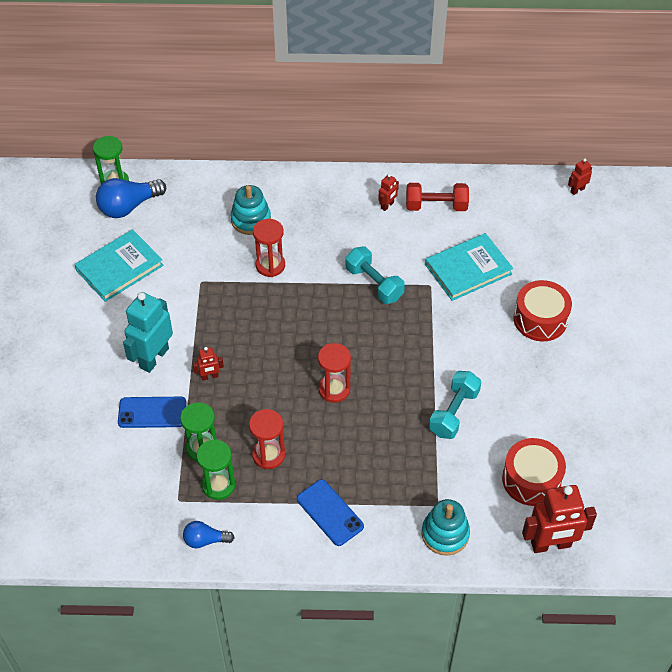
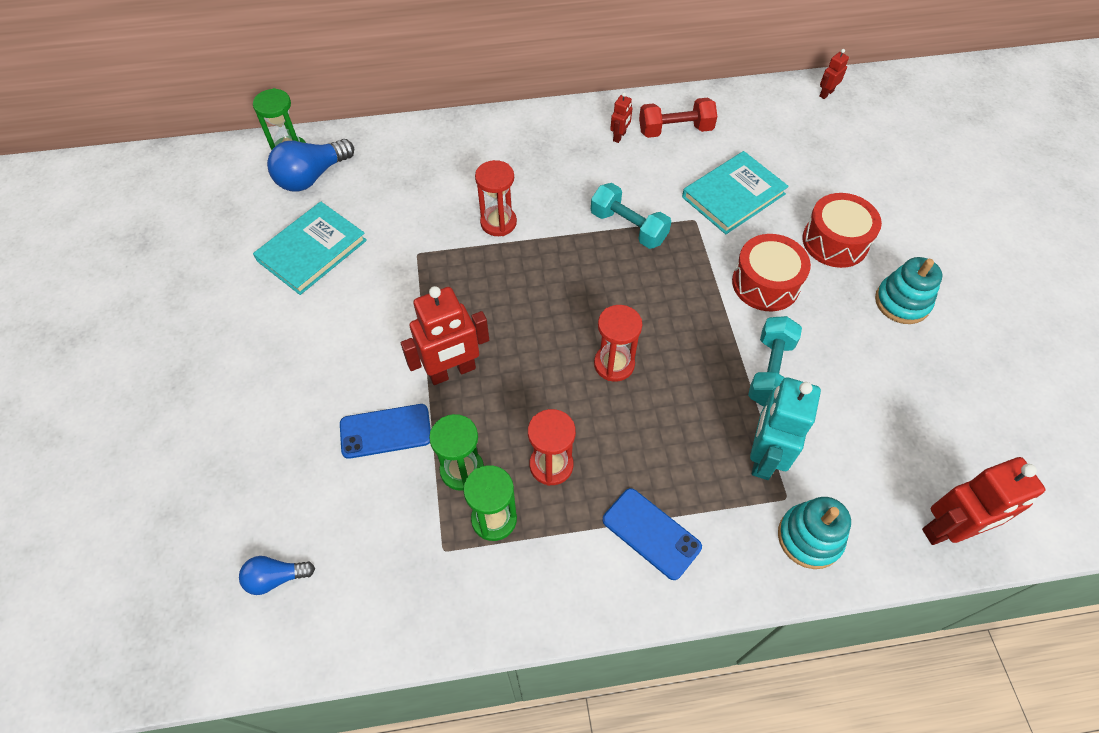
camera: 10 degrees left, 5 degrees up
(154, 358) = (375, 358): turquoise robot -> turquoise robot (763, 456)
(205, 540) = (492, 604): blue light bulb -> blue light bulb (276, 578)
(209, 376) = (452, 371): red robot -> red robot, size x2.11
(251, 220) = (463, 173): turquoise stacking toy -> turquoise stacking toy (902, 302)
(531, 479) = (893, 443): red drum -> red drum (765, 283)

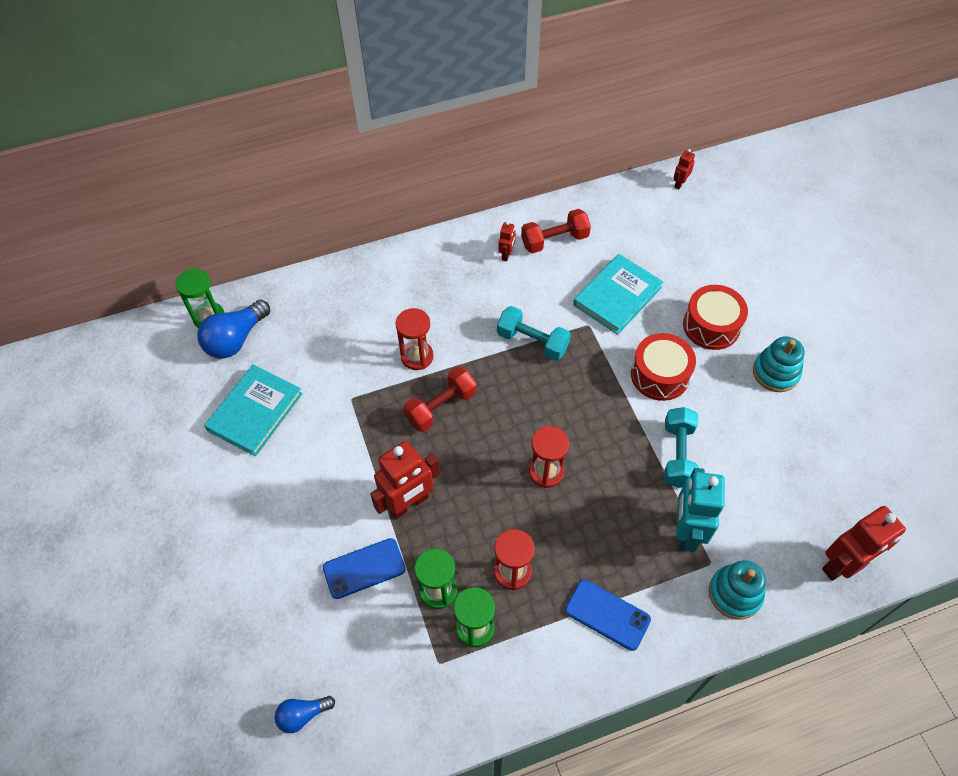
camera: 10 degrees left, 0 degrees up
(512, 277) = (441, 407): none -> red dumbbell

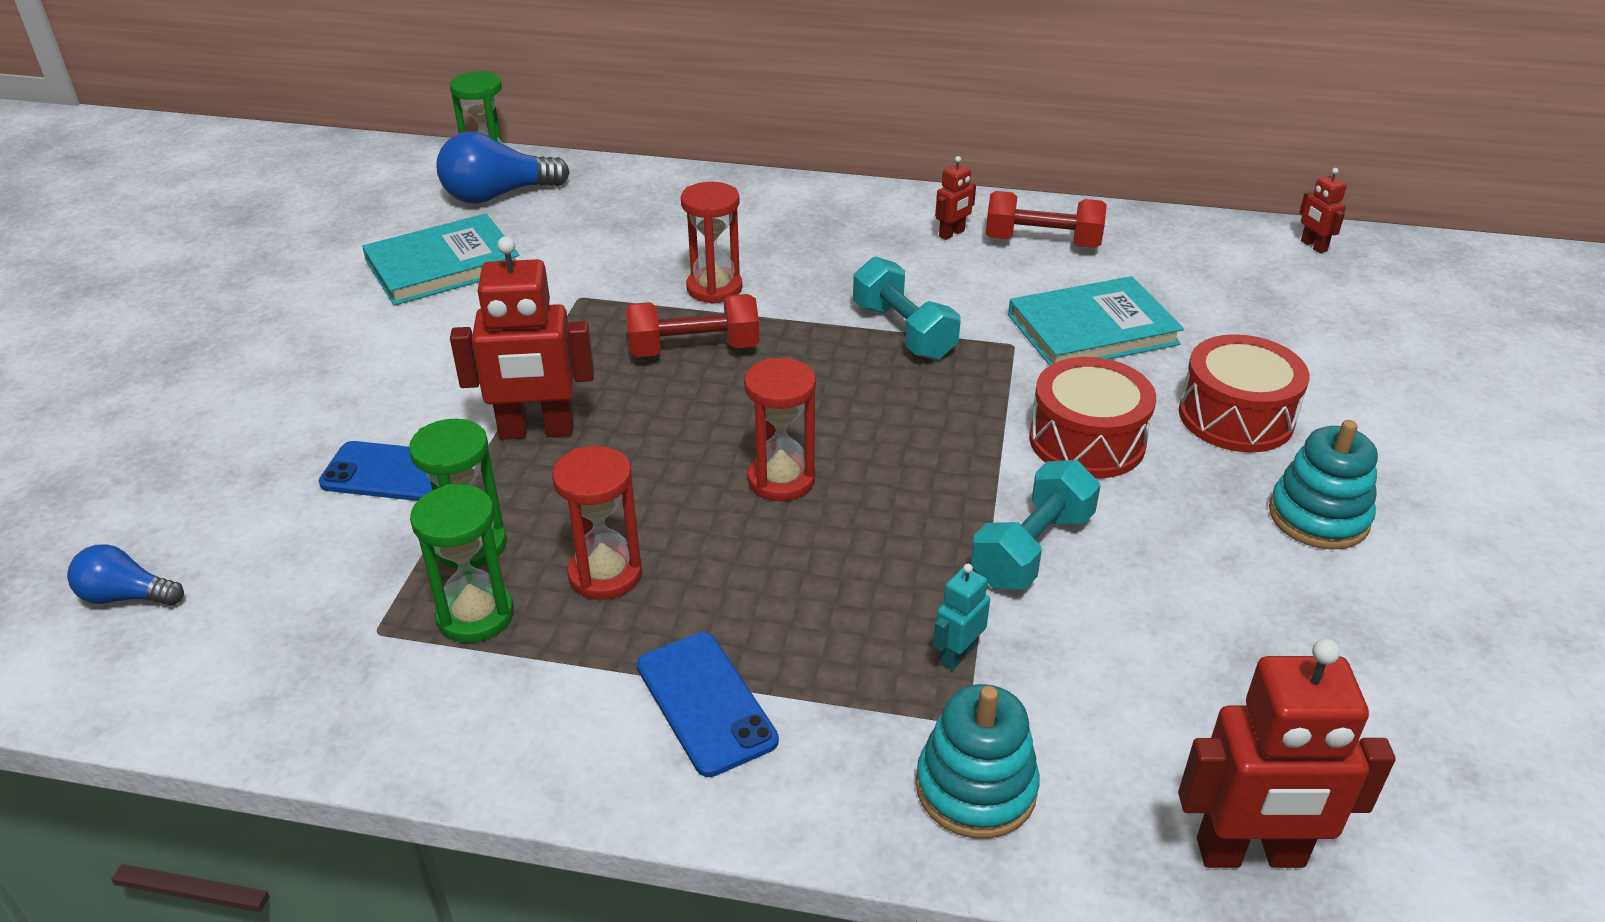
camera: 30 degrees right, 20 degrees down
(680, 183) = (1313, 246): red robot -> red robot turned 90 degrees counterclockwise
(686, 531) = (957, 655): turquoise robot -> turquoise robot, size x0.47

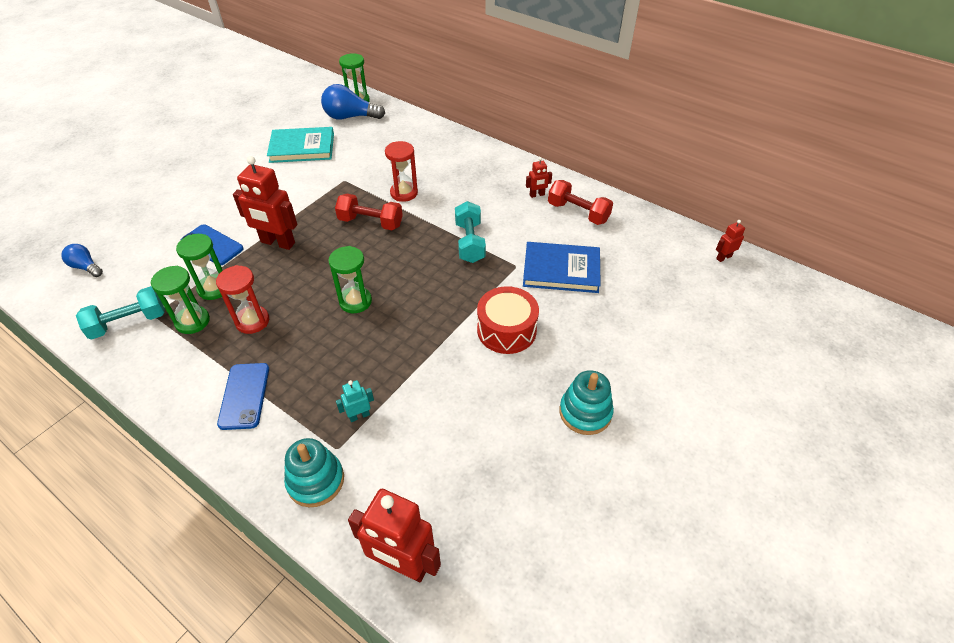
camera: 25 degrees right, 10 degrees up
(781, 480) = (355, 301): red hourglass -> green hourglass
(1032, 549) = (434, 377): turquoise dumbbell -> turquoise dumbbell (129, 323)
(1092, 329) = (561, 270): turquoise book -> blue book
(1236, 417) = (592, 343): red drum -> none
(1313, 246) = (723, 257): red robot -> red robot turned 60 degrees clockwise

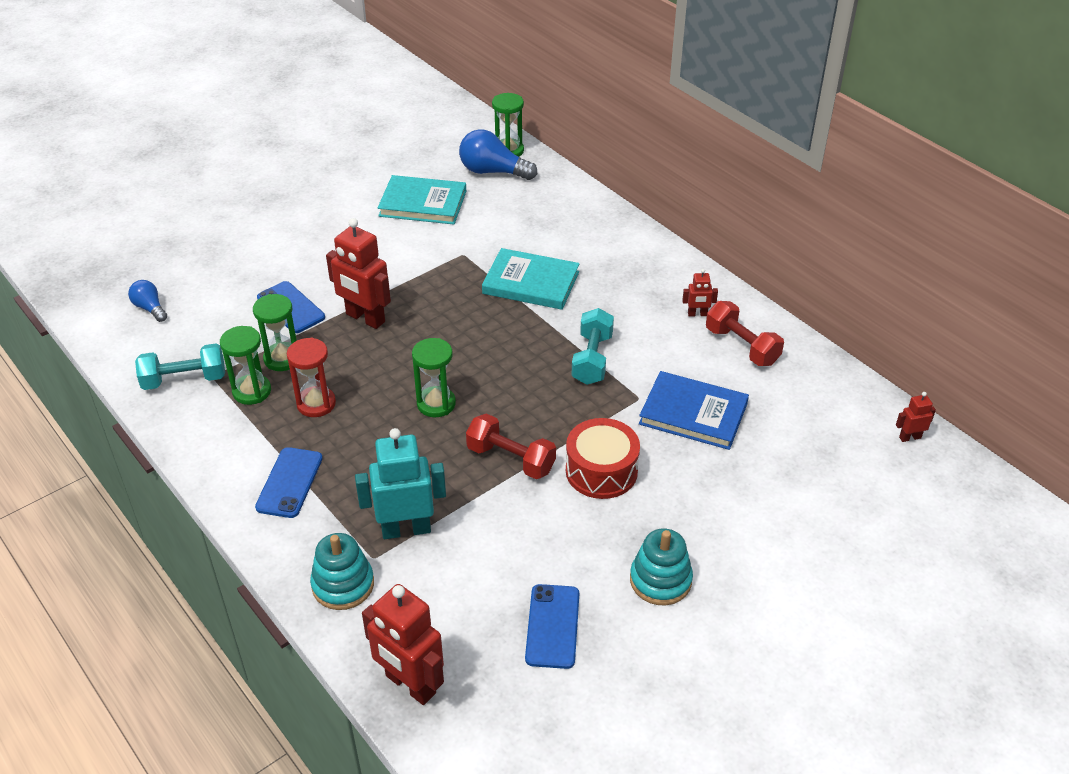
camera: 15 degrees right, 5 degrees down
(359, 415) = (406, 529): turquoise robot -> turquoise robot, size x2.11
(370, 222) = (480, 313): red dumbbell -> red dumbbell (511, 459)
(404, 193) = (531, 283): red hourglass -> turquoise book
(511, 475) = (552, 626): none -> blue phone

